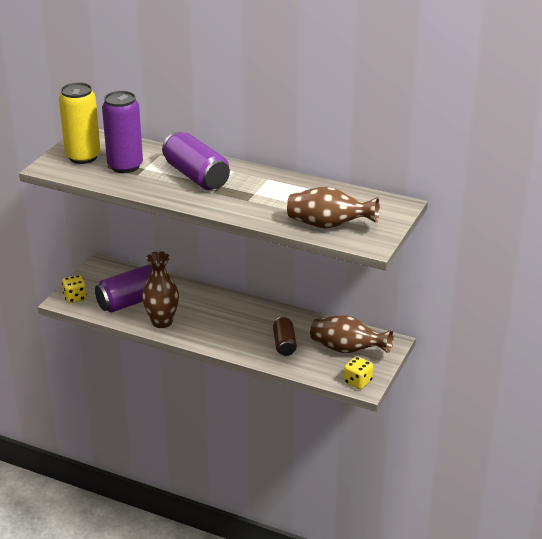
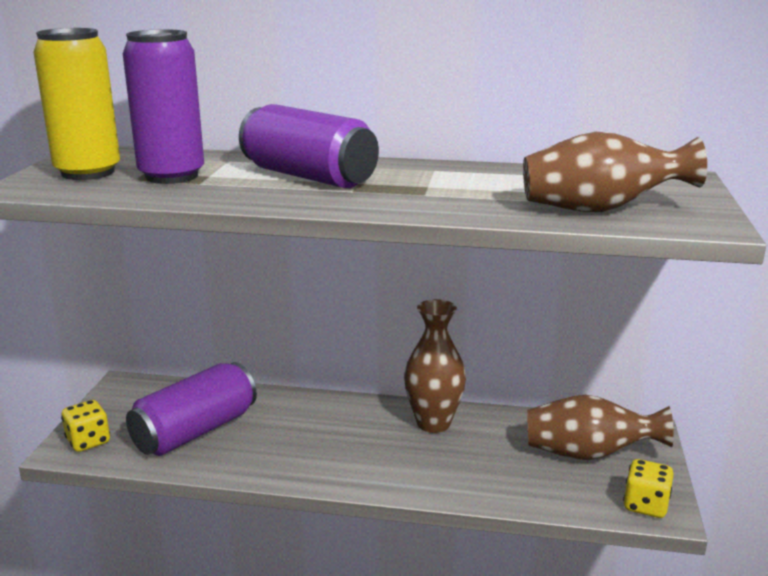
camera: 15 degrees left, 10 degrees down
(162, 322) = (257, 458): brown vase -> brown vase (433, 423)
(284, 344) = (482, 461): brown can -> none

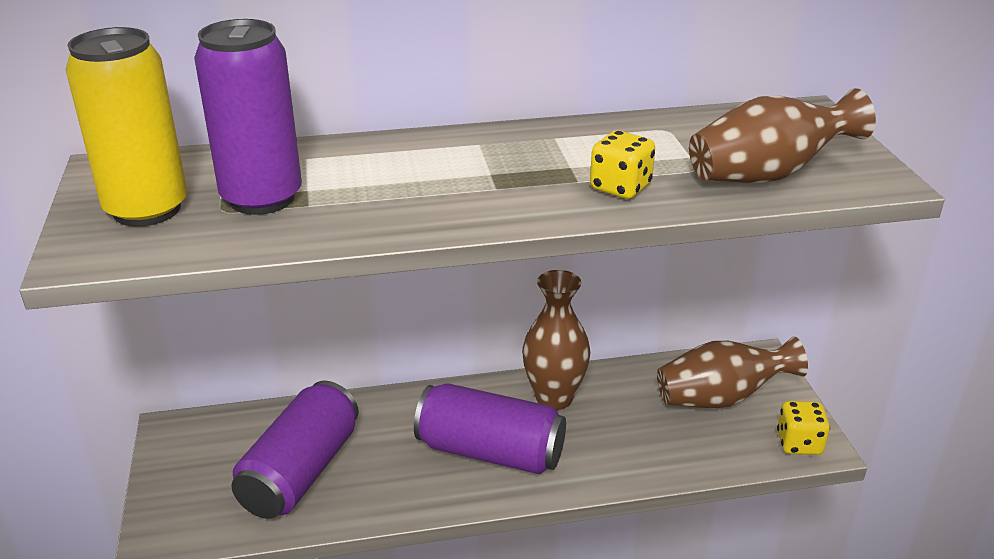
camera: 20 degrees left, 10 degrees up
(88, 441) = (180, 517): yellow dice -> yellow dice (620, 187)
(308, 176) = (426, 172): purple can -> purple can (490, 452)

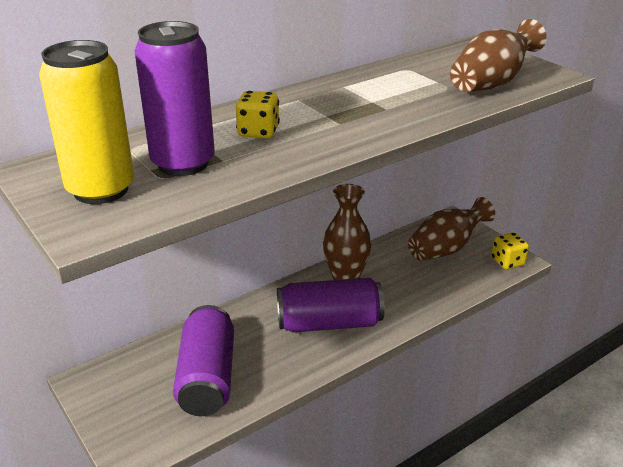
camera: 25 degrees left, 0 degrees up
(620, 187) = (416, 107): yellow dice -> yellow dice (258, 132)

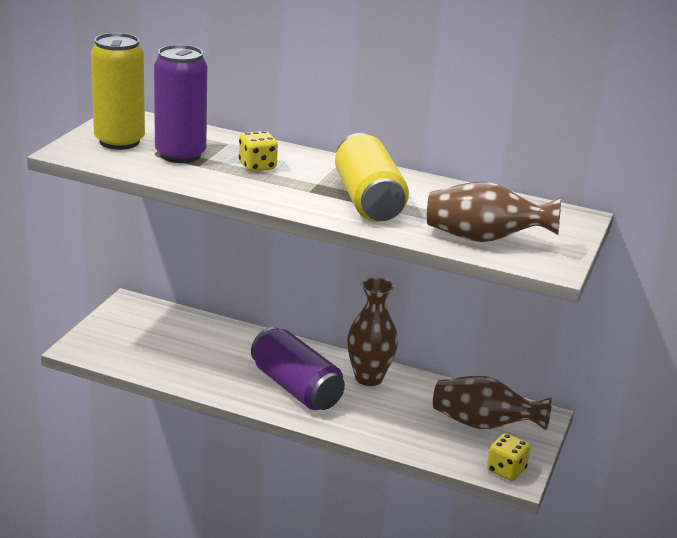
camera: 55 degrees right, 5 degrees down
(207, 377) = (177, 351): purple can -> none
(383, 105) = (368, 200): none -> yellow can

